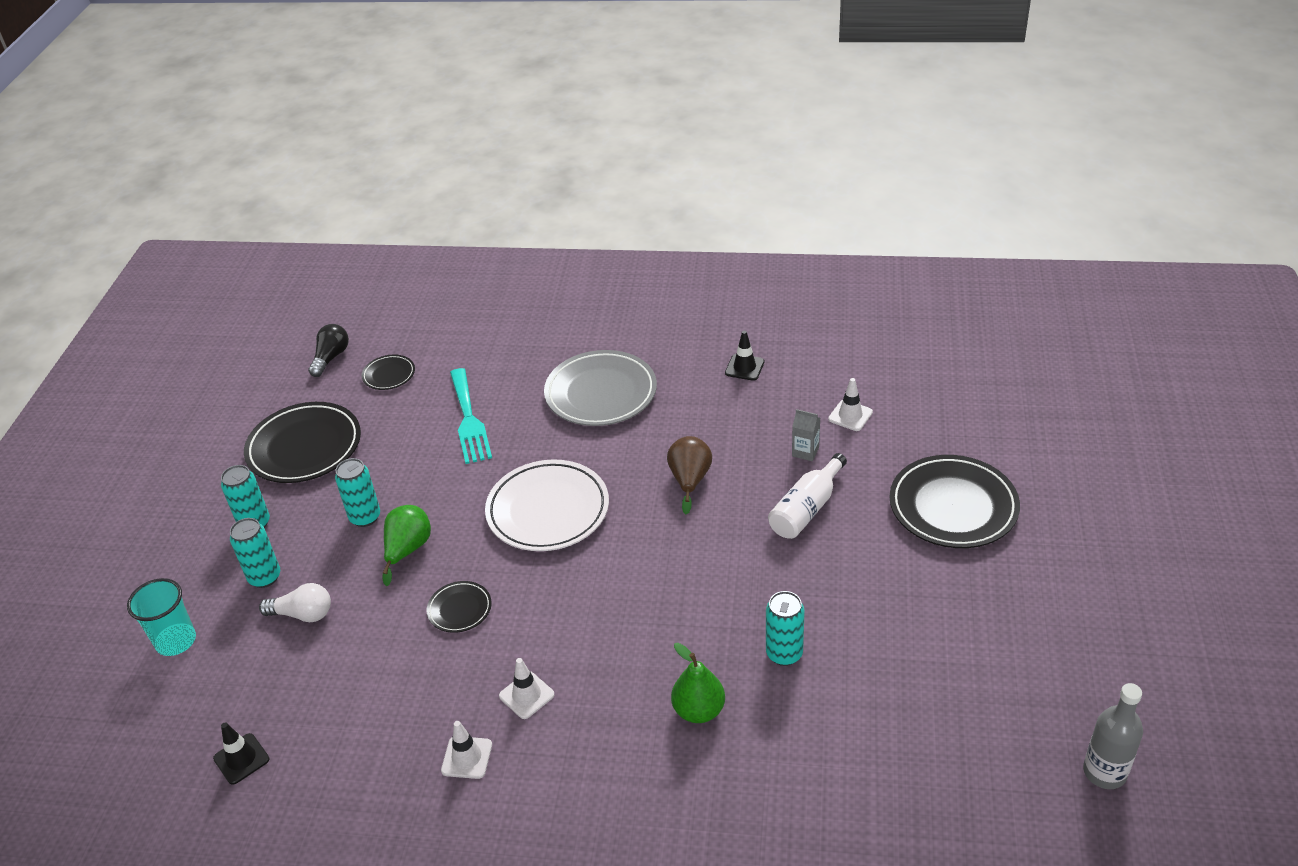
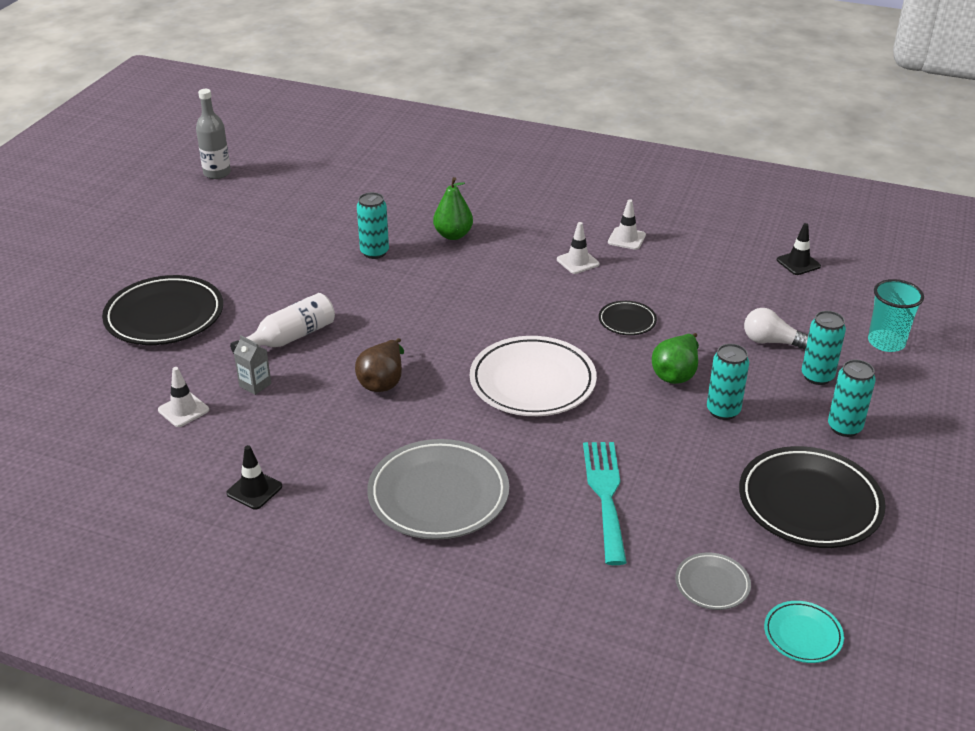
camera: 170 degrees left, 5 degrees down
(331, 358) = (803, 635): black light bulb -> turquoise plate
(389, 375) = (712, 584): black plate -> grey plate

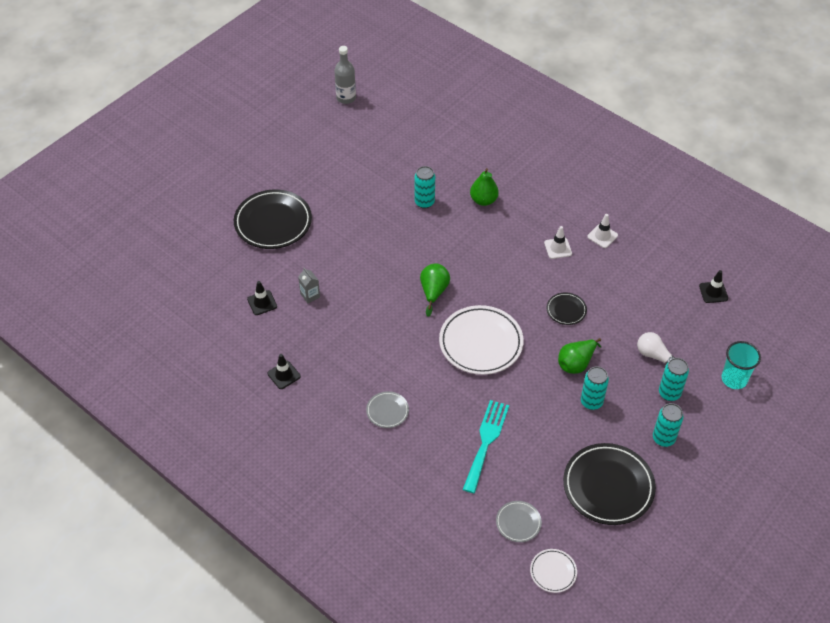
camera: 20 degrees right, 15 degrees up
(183, 410) = (262, 303): white traffic cone -> black traffic cone
(290, 338) = (344, 262): white bottle -> none
(383, 381) = (388, 315): brown pear -> none
(436, 341) = (434, 292): none -> green pear
(438, 495) = (387, 411): grey plate -> grey plate, size x0.49
(803, 635) = (553, 572): turquoise plate -> white plate

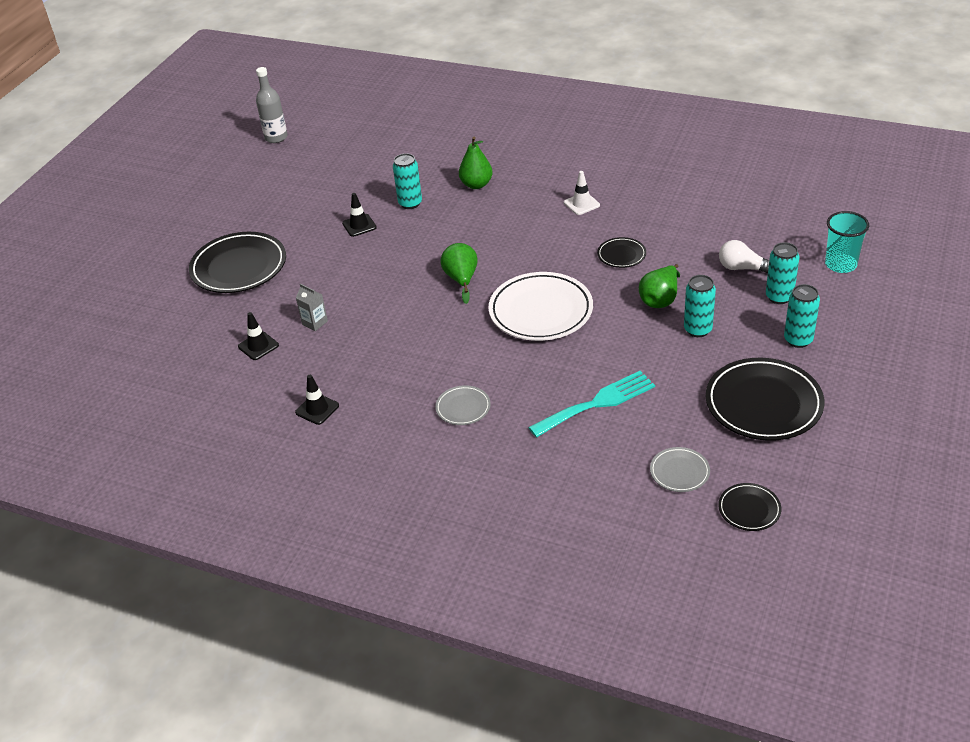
camera: 15 degrees left, 10 degrees down
(486, 442) = (597, 403): turquoise fork -> turquoise fork turned 60 degrees clockwise
(553, 572) = (749, 509): white plate -> black plate
(602, 236) = (624, 181): white traffic cone -> none
(713, 292) = (771, 196): black traffic cone -> black traffic cone (359, 225)

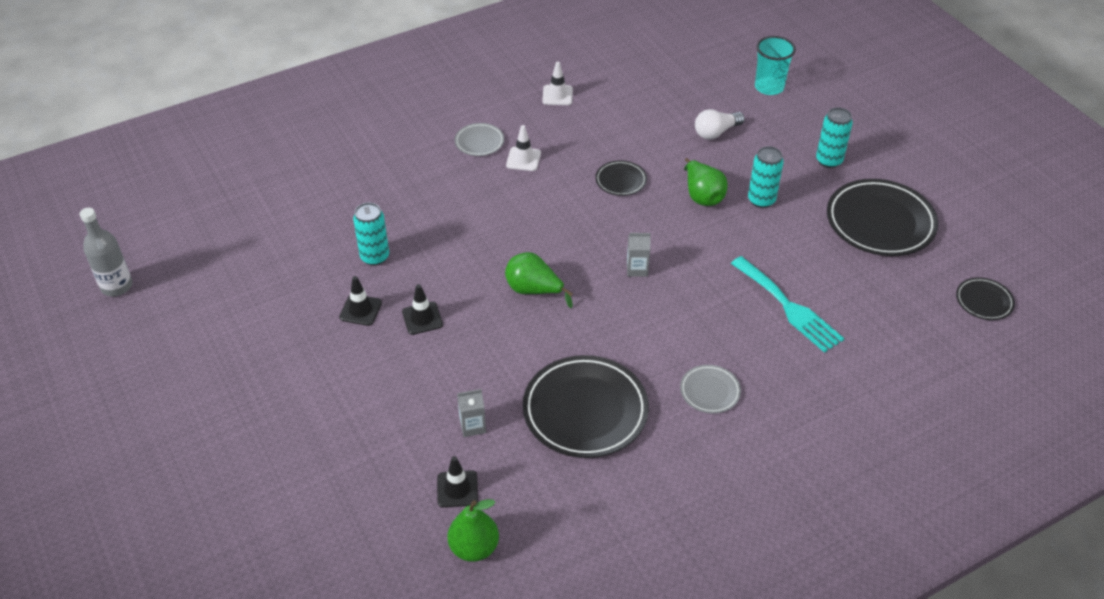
camera: 55 degrees left, 5 degrees up
(239, 267) = (306, 436): black plate -> black plate (585, 410)
(317, 409) = (604, 494): black traffic cone -> black traffic cone (422, 318)
(476, 185) = (407, 200): green pear -> green pear (474, 548)
(541, 311) = (637, 269): white plate -> grey carton
(597, 403) = (789, 307): turquoise fork -> turquoise fork turned 135 degrees clockwise
(670, 179) = (557, 95): none -> white traffic cone
(679, 472) = (912, 312): grey plate -> grey plate (479, 142)
(779, 297) = (770, 138): turquoise can -> none

